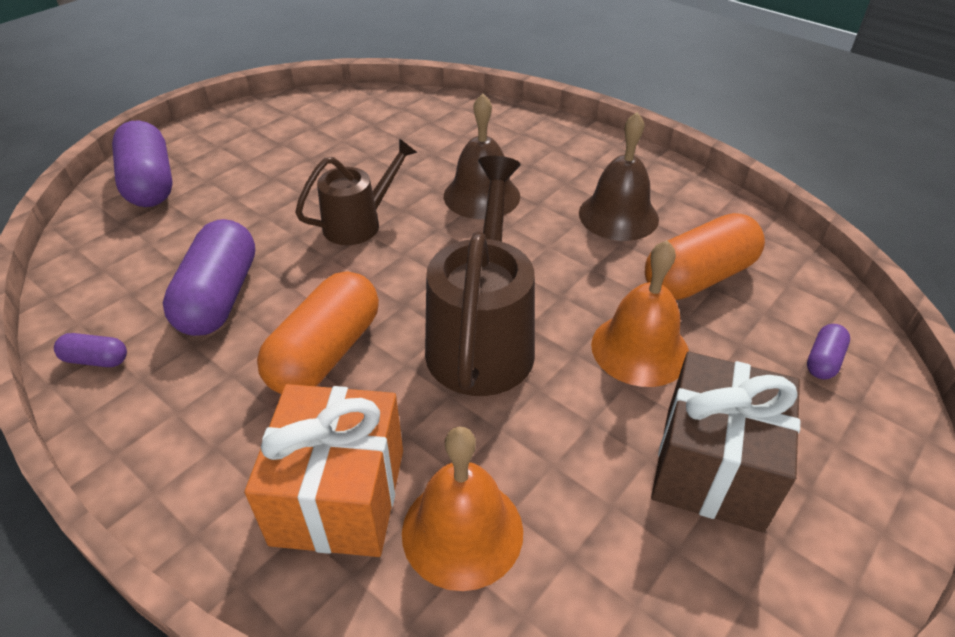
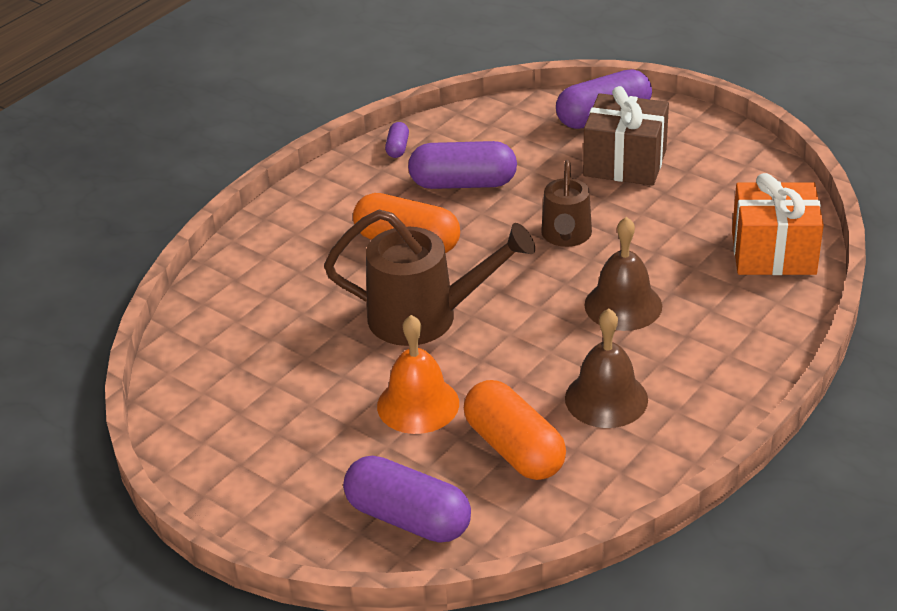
camera: 90 degrees right, 5 degrees down
(339, 496) = (286, 266): orange gift -> orange gift (773, 253)
(360, 223) = (566, 237): brown watering can -> brown watering can turned 45 degrees clockwise
(462, 531) = (258, 319): orange bell -> none
(713, 467) = (300, 436): brown gift -> brown gift (625, 163)
(823, 361) = (408, 518): purple capsule -> purple capsule, size x2.17

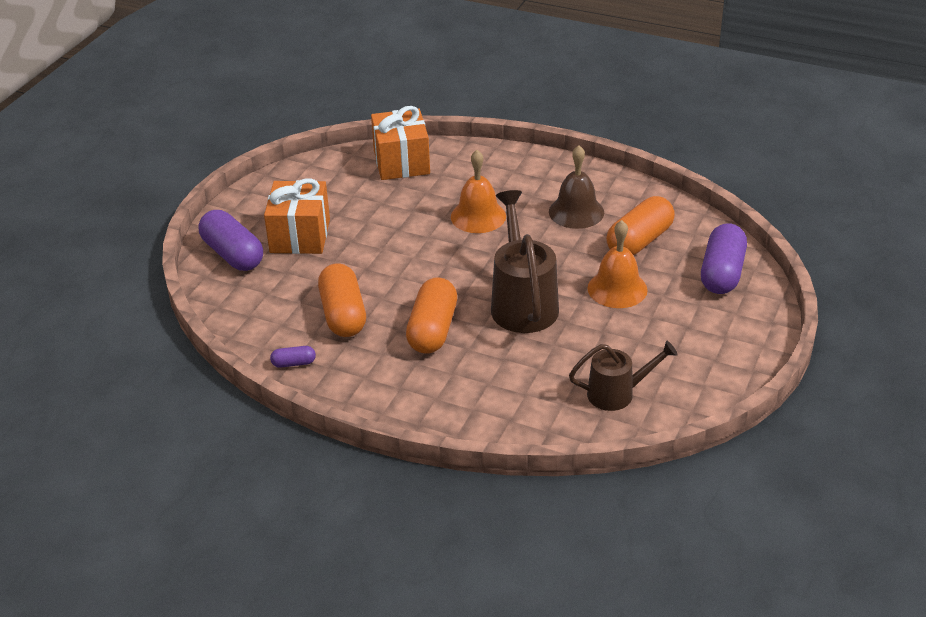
camera: 105 degrees left, 0 degrees up
(463, 183) = (343, 314): purple capsule -> orange capsule
(566, 237) = (405, 251): brown watering can -> brown watering can (618, 393)
(623, 305) = (478, 216): brown bell -> orange bell
(625, 163) = (300, 236): brown gift -> orange gift

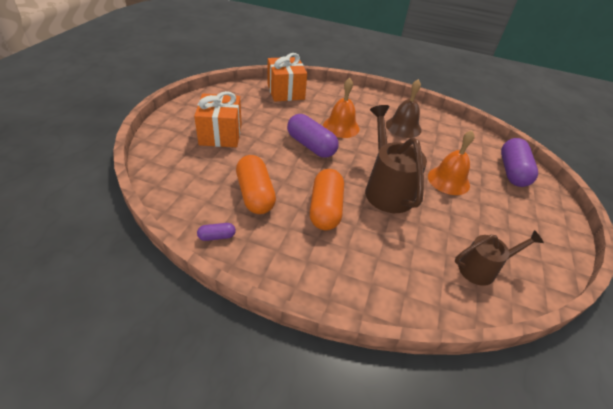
camera: 10 degrees left, 5 degrees up
(233, 254) = (171, 145): purple capsule -> purple capsule (311, 146)
(639, 241) = (450, 148): orange capsule -> none

